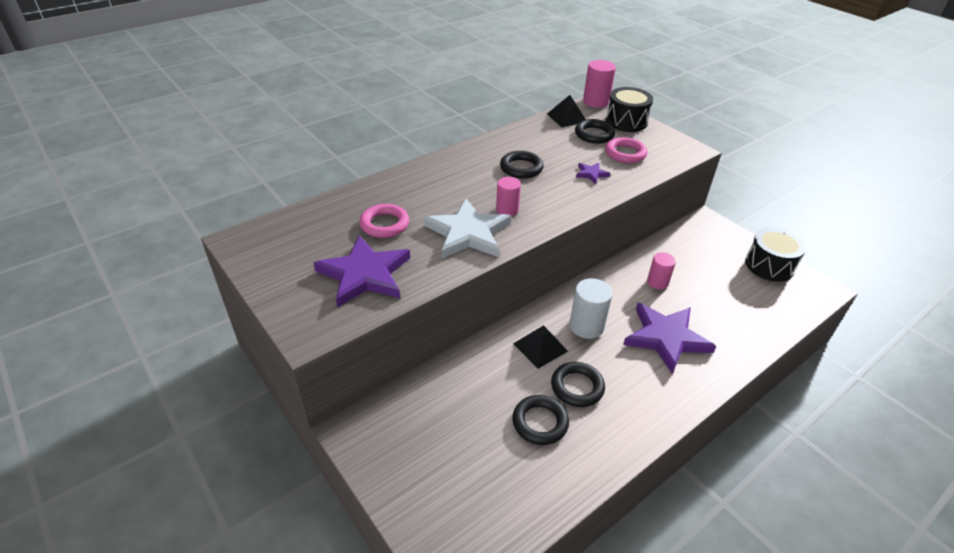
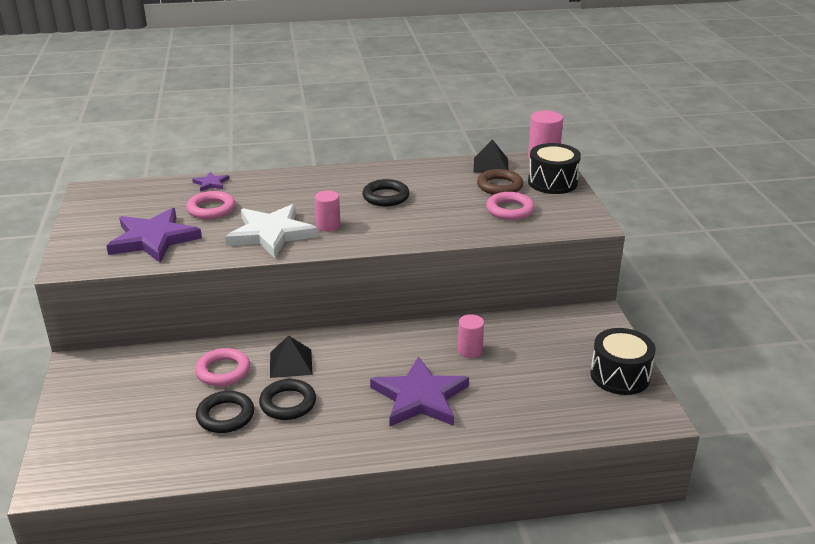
camera: 30 degrees right, 10 degrees down
(493, 378) = (223, 371): none -> pink ring
(586, 326) = (353, 362): white cylinder -> none
(591, 174) = (449, 218): purple star -> purple star (211, 183)
(594, 134) = (499, 186): black ring -> brown ring

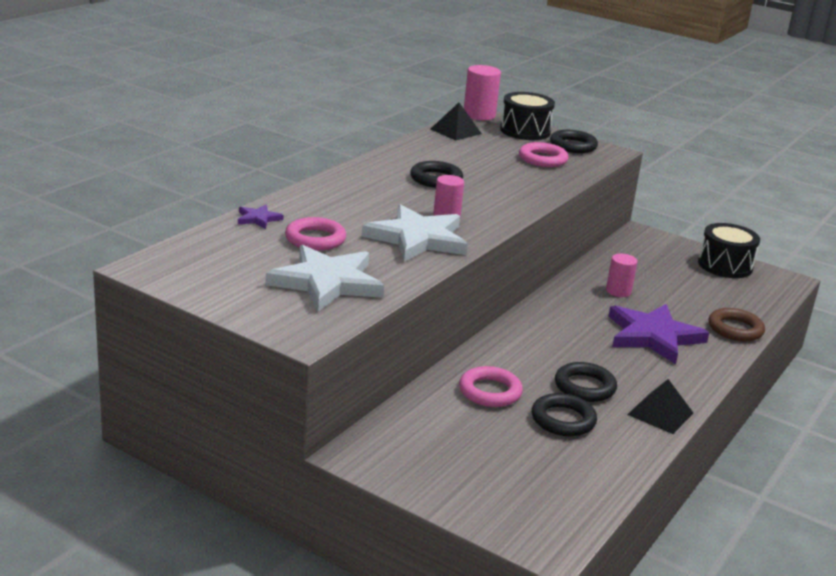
camera: 50 degrees left, 5 degrees down
(153, 239) = (327, 282): purple star -> white star
(290, 363) = (525, 360): black pyramid -> black pyramid (660, 413)
(499, 186) = (497, 145): brown ring -> brown ring (735, 329)
(566, 208) = (573, 146): none -> black ring

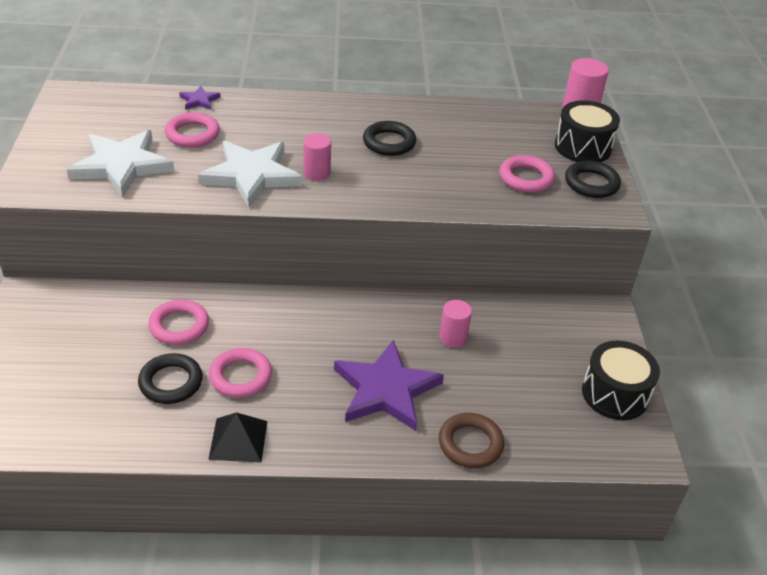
camera: 55 degrees right, 15 degrees up
(455, 131) = (517, 115): black pyramid -> none
(584, 387) = (240, 376): black ring -> pink ring

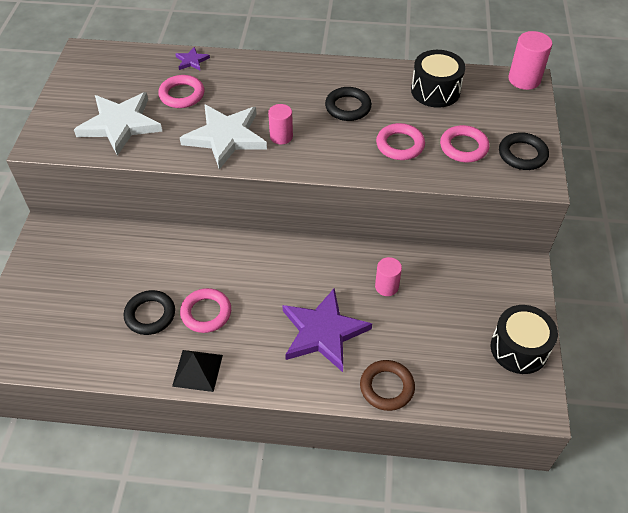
camera: 10 degrees right, 10 degrees up
(179, 326) = (162, 263): pink ring -> pink ring (400, 145)
(582, 147) = (521, 116): black drum -> black drum (435, 91)

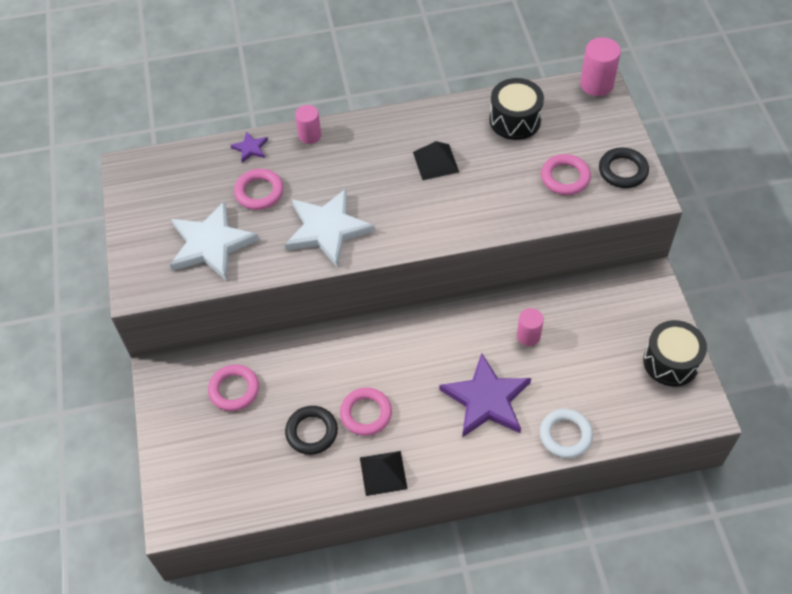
camera: 15 degrees left, 5 degrees up
(281, 136) = (383, 213): pink cylinder -> pink cylinder (310, 135)
(348, 107) = (435, 162): black ring -> black pyramid
(387, 387) = (565, 435): brown ring -> white ring
(400, 145) = (503, 191): pink ring -> pink ring (234, 390)

